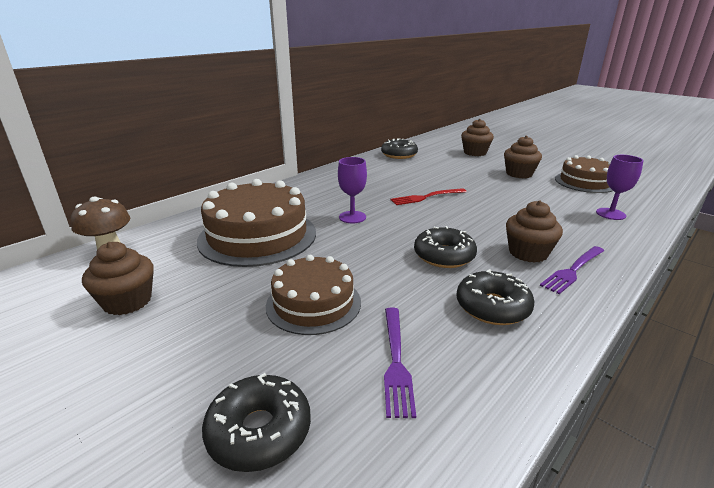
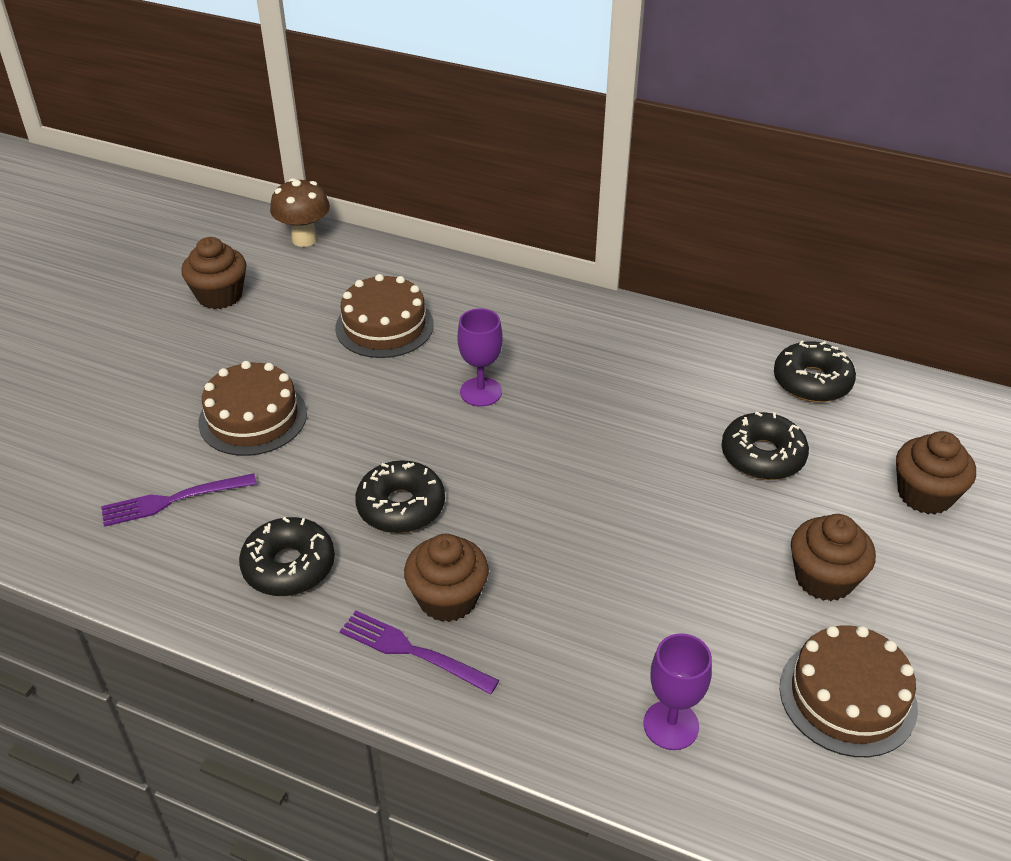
camera: 70 degrees right, 15 degrees up
(257, 236) = (384, 326): brown cake -> brown cake, size x0.63
(259, 431) = (77, 439): black donut -> black donut (762, 456)
(425, 197) = (603, 456): red fork -> none

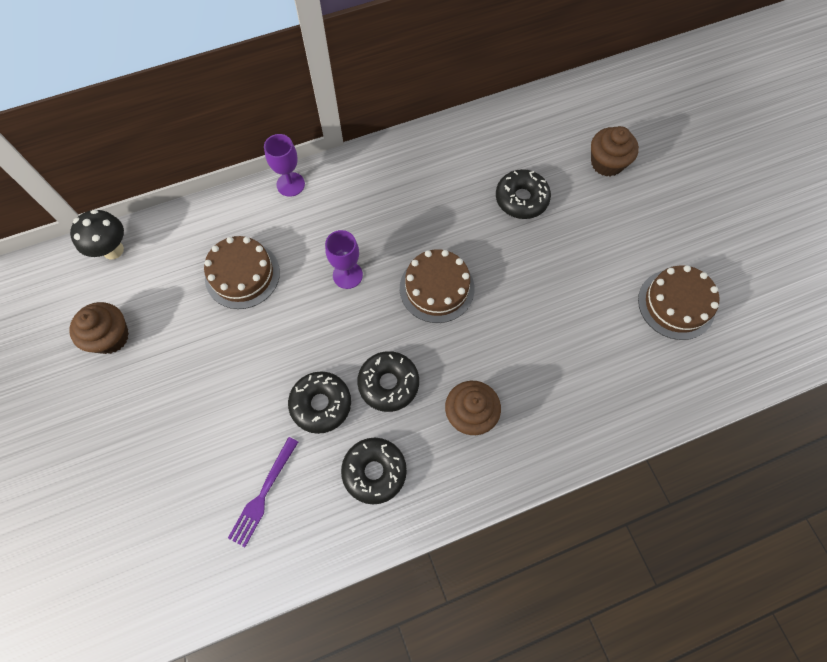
camera: 45 degrees left, 25 degrees up
(253, 417) = (241, 402): brown cake -> brown cake (437, 288)
(304, 239) = (113, 250): brown mushroom -> black mushroom
(411, 651) = (486, 459): purple fork -> none
(671, 725) = (628, 386): purple goblet -> purple goblet (290, 184)
(812, 382) = (499, 132): black donut -> black donut (321, 404)
(824, 578) = (611, 249): brown cupcake -> none

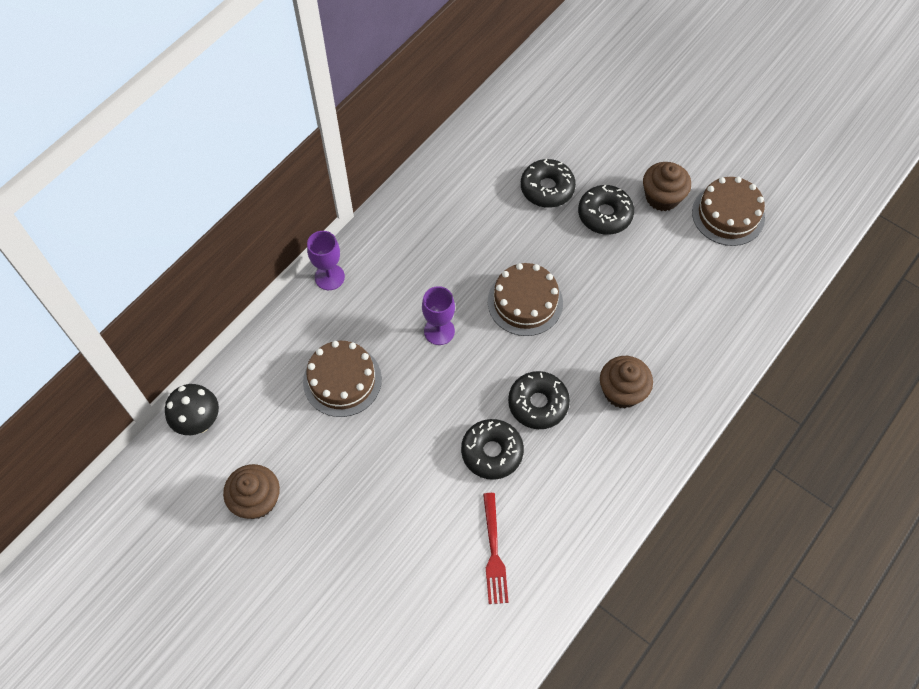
camera: 30 degrees left, 5 degrees down
(263, 495) = (494, 553): purple fork -> red fork
(374, 472) = (574, 481): black donut -> black donut (605, 215)
(607, 163) = (599, 122): brown cupcake -> brown cupcake (662, 197)

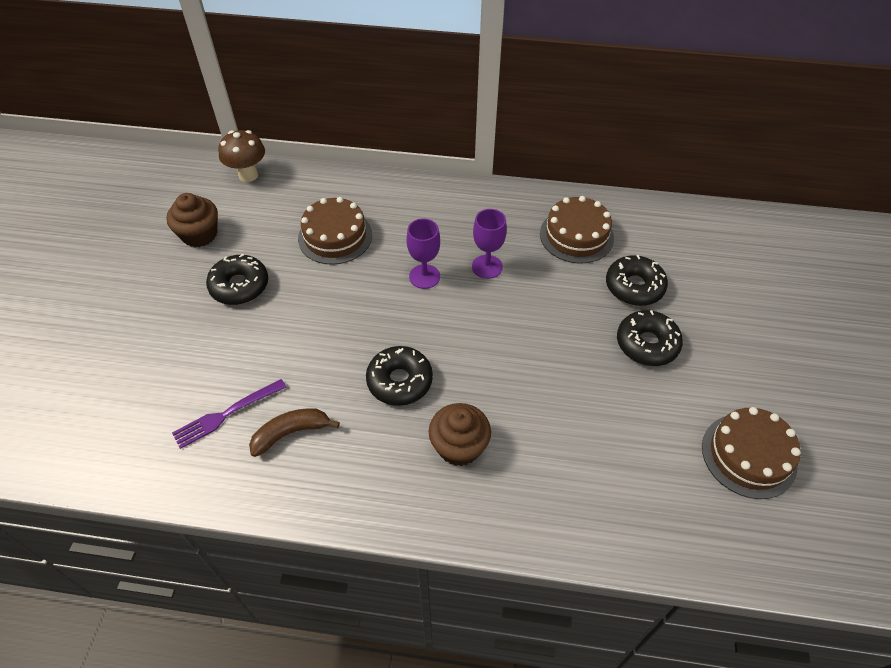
camera: 60 degrees right, 10 degrees down
(199, 422) = (248, 175): black mushroom -> brown mushroom
(329, 277) = (424, 187): purple goblet -> purple goblet (487, 267)
(492, 452) = (327, 367): black donut -> black donut (239, 286)
(494, 553) = (226, 415): red fork -> purple fork
(525, 302) = (500, 324): brown cake -> brown cake (576, 235)
(541, 508) = (291, 433): none -> brown banana
(662, 197) = (712, 384): brown cupcake -> none

